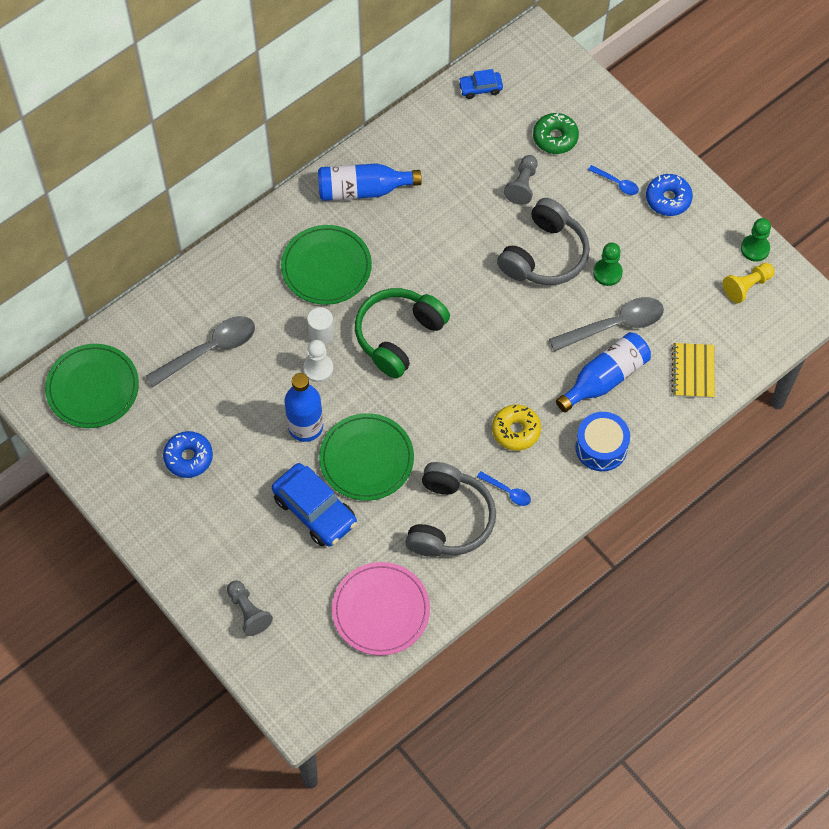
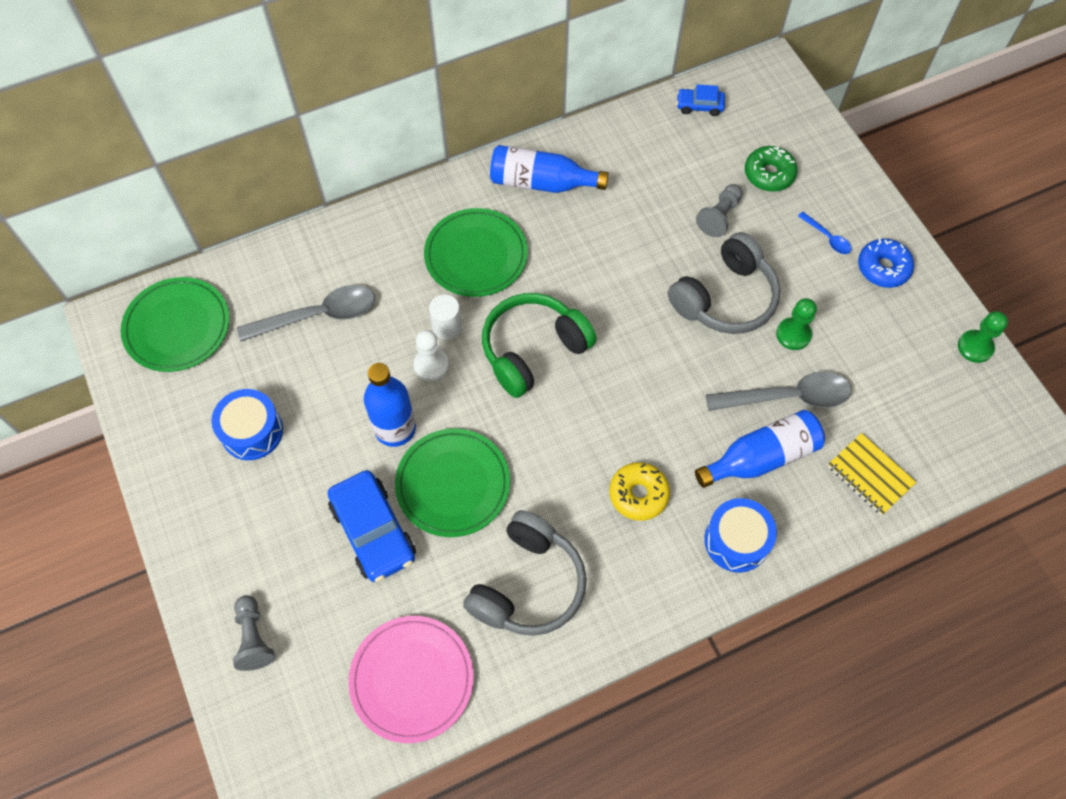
camera: 15 degrees right, 0 degrees up
(188, 457) = (252, 431): blue donut -> blue drum
(507, 491) = (608, 567): blue spoon -> none
(692, 372) = (870, 475): yellow notebook -> yellow notebook turned 60 degrees counterclockwise
(747, 286) = (956, 389): yellow pawn -> none

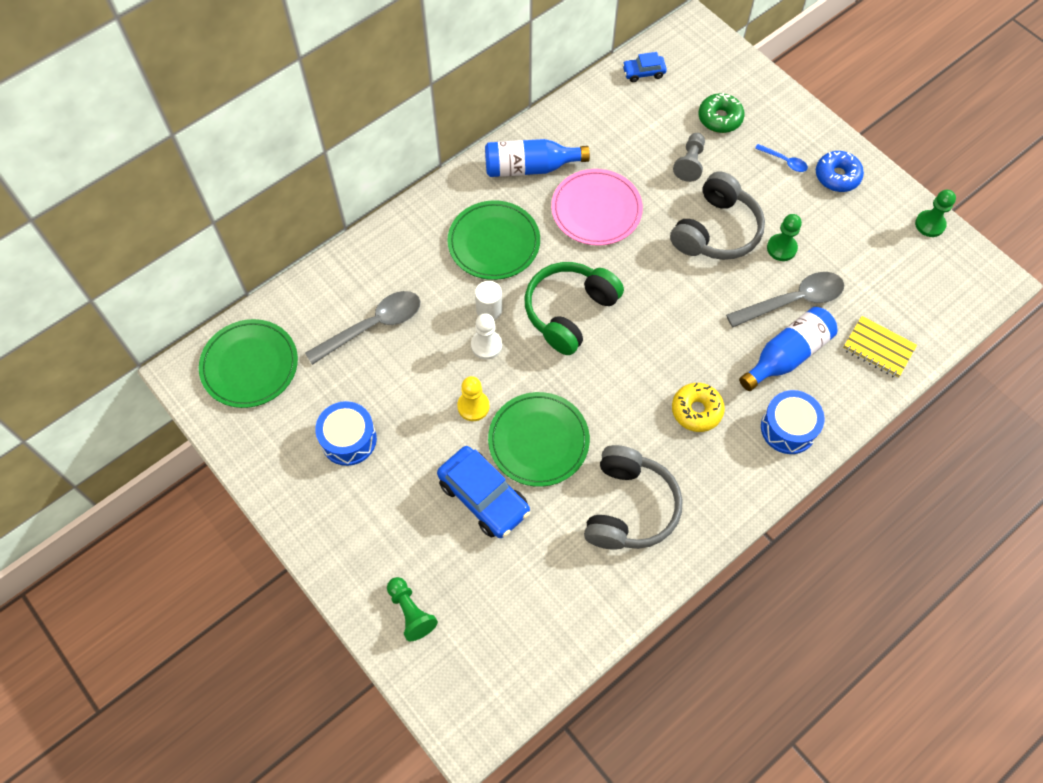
camera: 15 degrees left, 0 degrees up
(254, 638) = (411, 612): grey pawn -> green pawn
(395, 428) = (473, 406): blue bottle -> yellow pawn
(411, 679) = (557, 610): pink plate -> pink plate (596, 210)

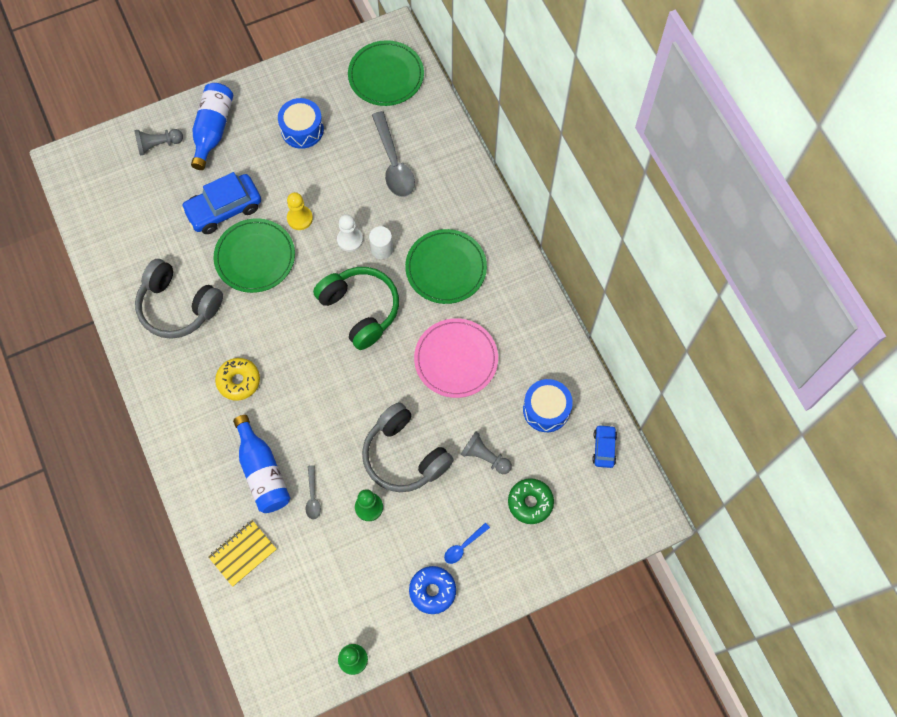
camera: 105 degrees right, 5 degrees up
(411, 612) = (158, 145): green pawn -> grey pawn
(530, 167) = (516, 316): blue bottle -> blue bottle (213, 130)
(788, 428) = (198, 448): blue drum -> blue drum (546, 409)
(793, 301) = (313, 497): grey spoon -> grey spoon, size x0.48

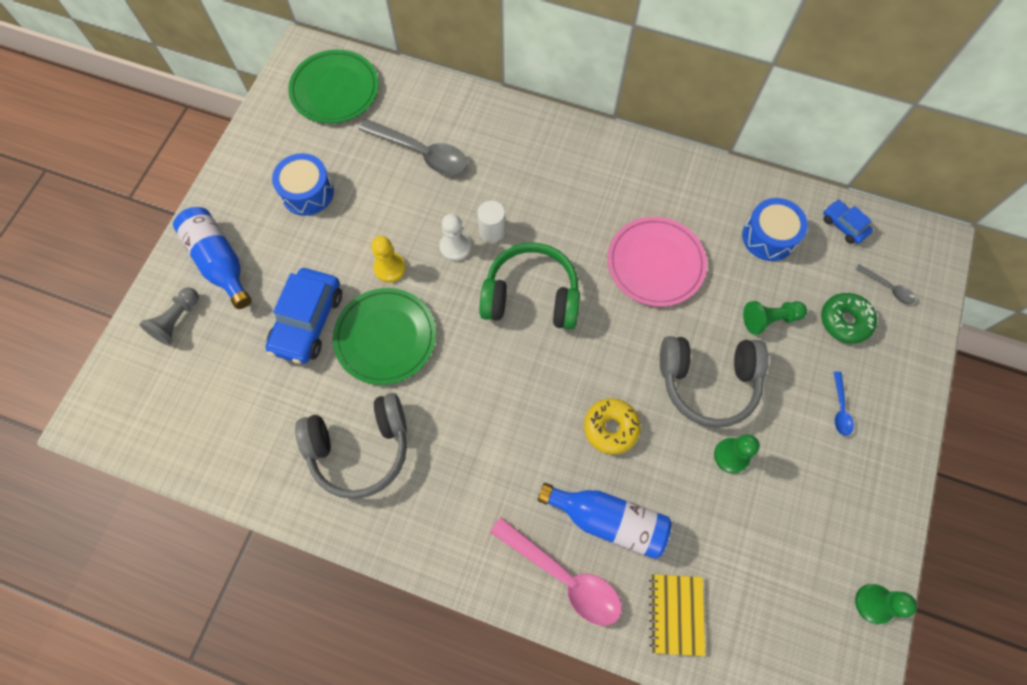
camera: 45 degrees left, 0 degrees up
(208, 476) = (564, 577): none -> pink spoon
(239, 381) = (494, 461): yellow donut -> yellow donut (610, 428)
(313, 497) = (676, 496): grey spoon -> grey spoon (888, 288)
(432, 591) = (862, 472): blue donut -> none
(446, 268) = (562, 198): green plate -> none
(485, 457) = (769, 319): grey pawn -> green pawn

